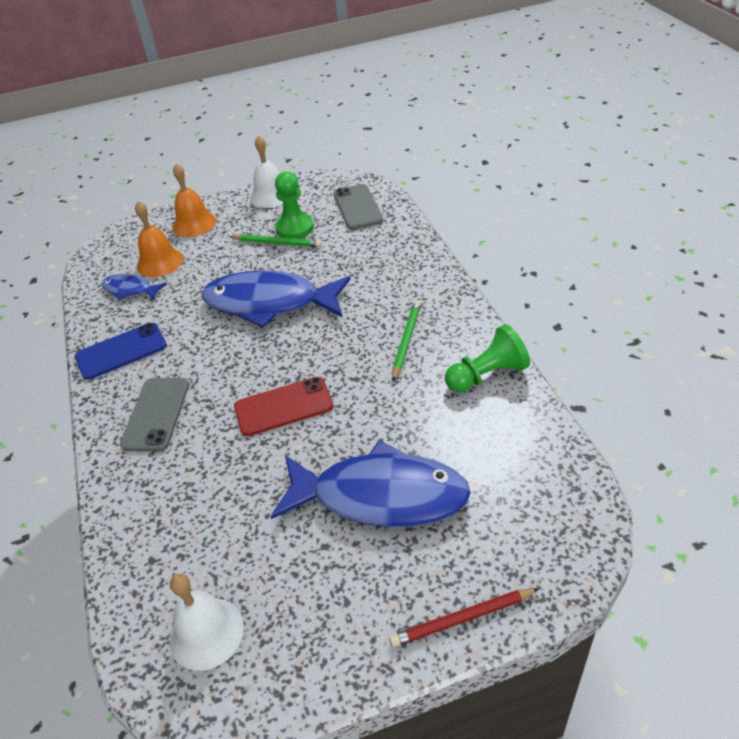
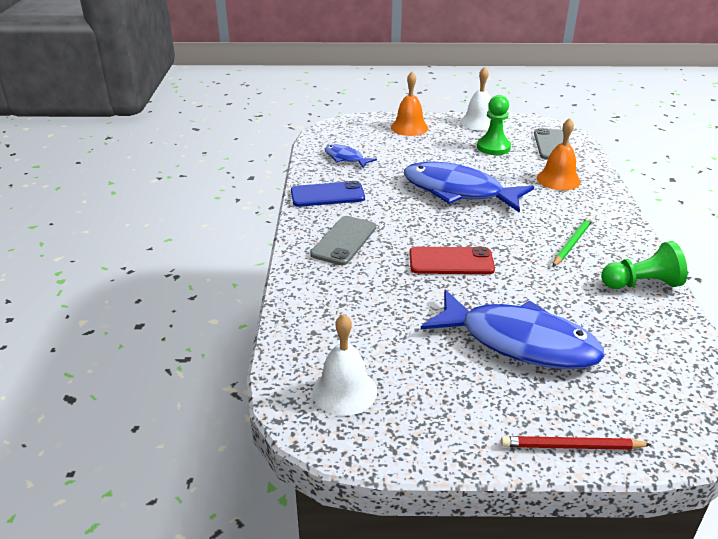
camera: 15 degrees right, 10 degrees down
(160, 262) = (374, 146): orange bell -> orange bell (558, 179)
(277, 243) = (475, 154): green pencil -> none

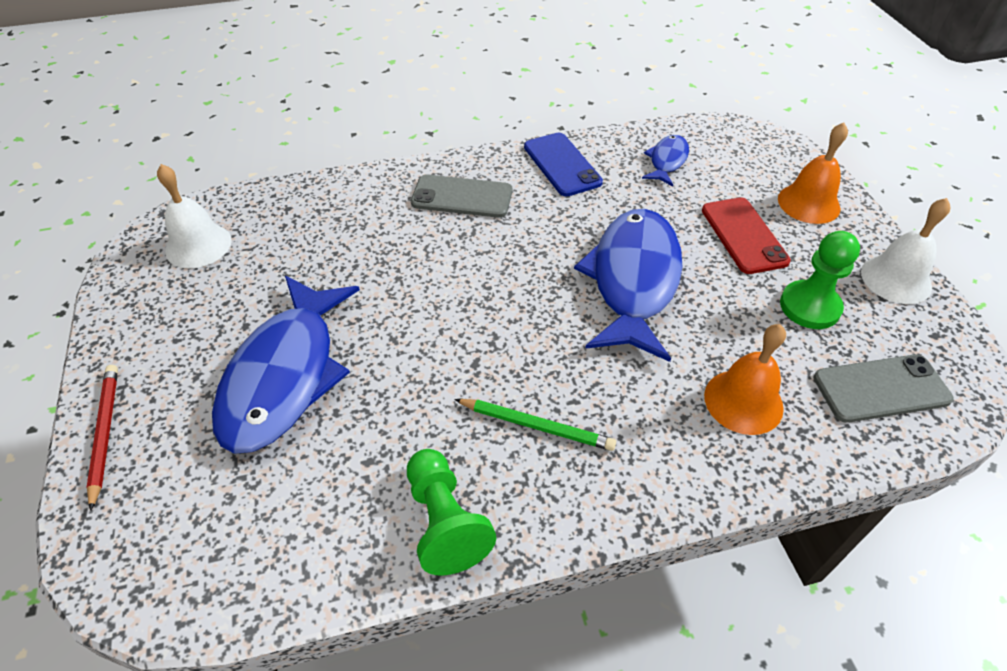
camera: 75 degrees right, 15 degrees up
(451, 261) = (445, 294): red phone -> red phone (743, 235)

